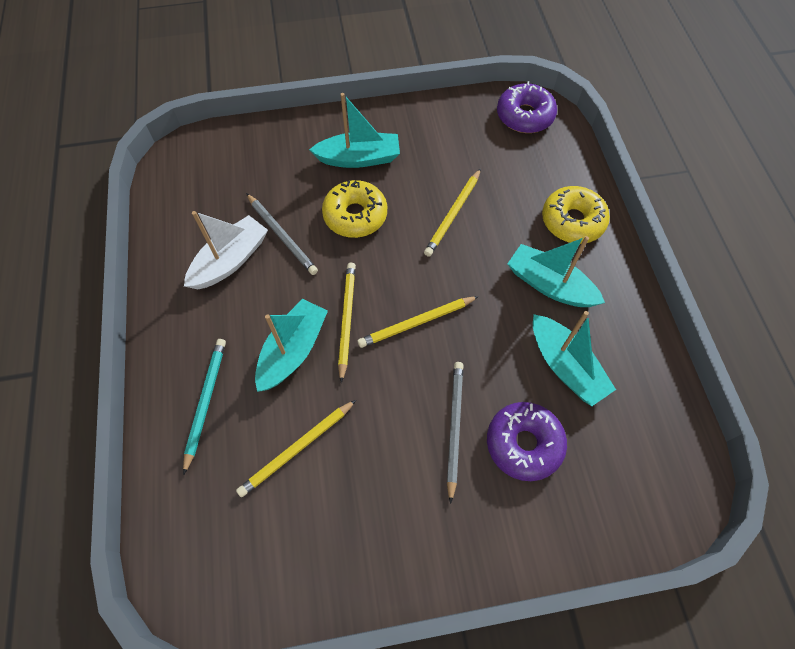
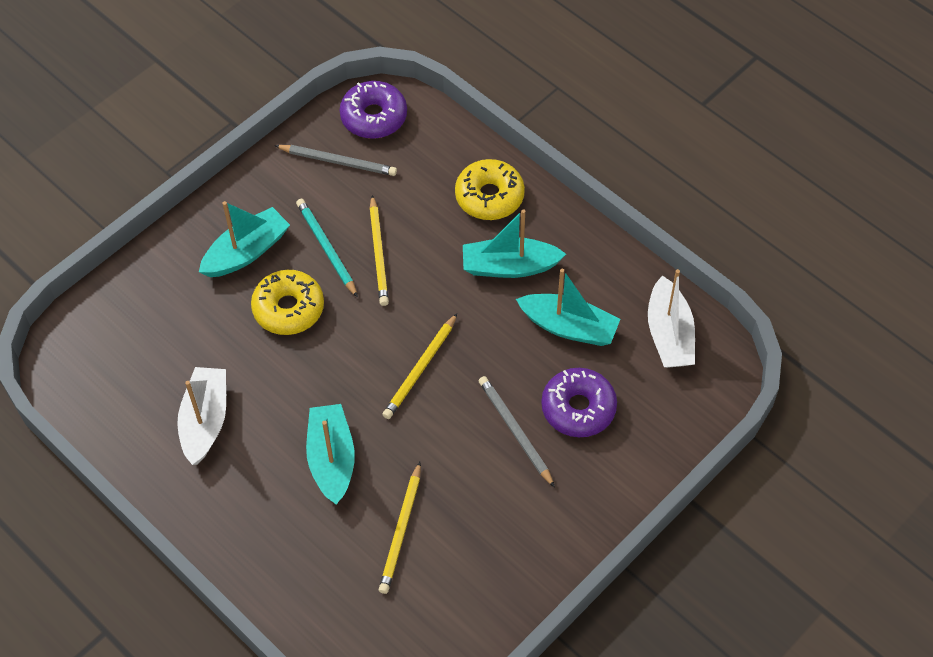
camera: 35 degrees left, 5 degrees down
(205, 402) = (291, 548): turquoise pencil -> turquoise pencil (326, 248)
(282, 235) = (234, 368): grey pencil -> grey pencil (338, 161)
(346, 319) = (357, 404): yellow pencil -> none
(653, 430) = (669, 334): none -> white boat

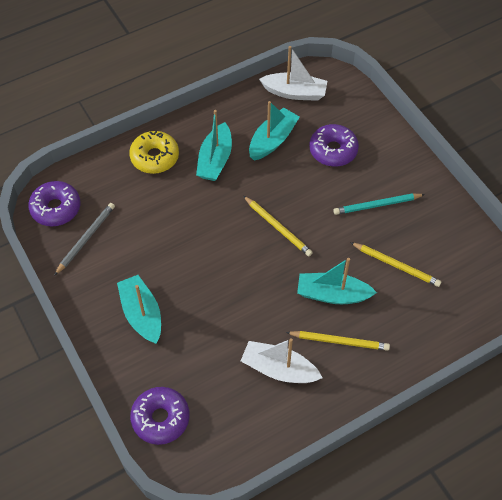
camera: 75 degrees left, 0 degrees up
(112, 311) = (160, 418): none -> purple donut
(288, 308) = (201, 296): yellow donut -> none
(326, 248) = (159, 262): turquoise pencil -> turquoise pencil (377, 205)
(379, 253) = (176, 231): yellow pencil -> yellow pencil (339, 341)
(515, 431) = (340, 187): grey pencil -> none

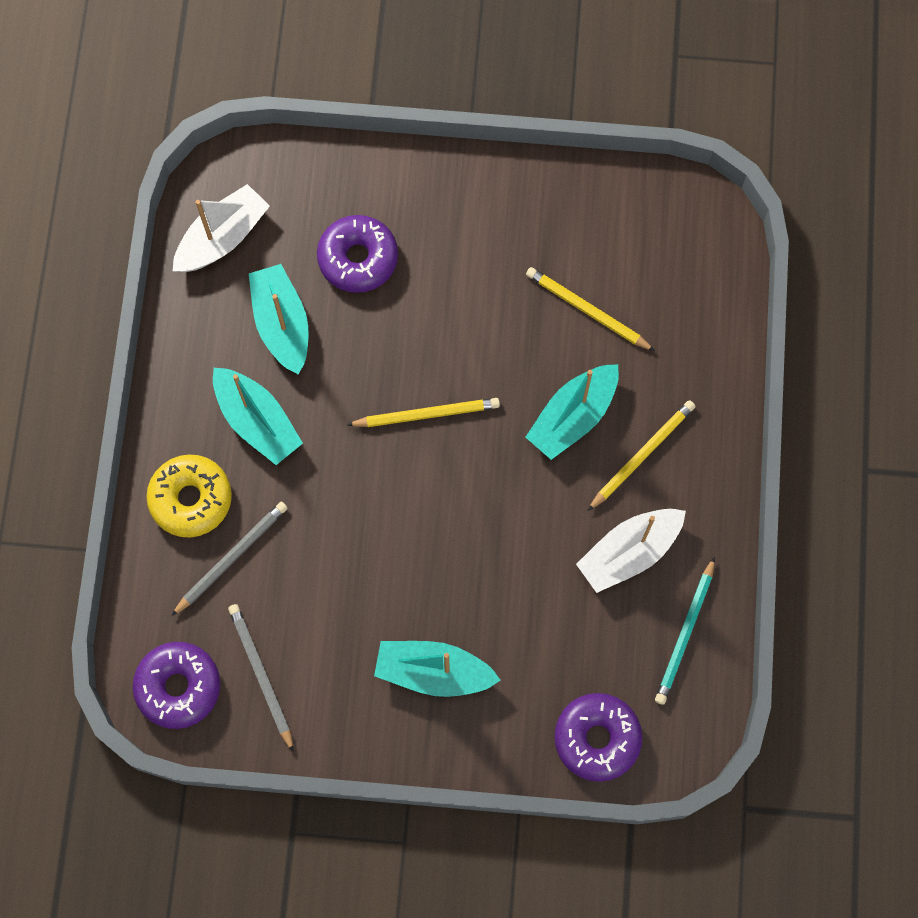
camera: 55 degrees left, 15 degrees up
(137, 190) = (231, 557): none -> grey pencil
(377, 205) = (484, 268): turquoise pencil -> turquoise pencil (685, 634)
(396, 265) = (587, 310): yellow pencil -> yellow pencil turned 120 degrees counterclockwise

